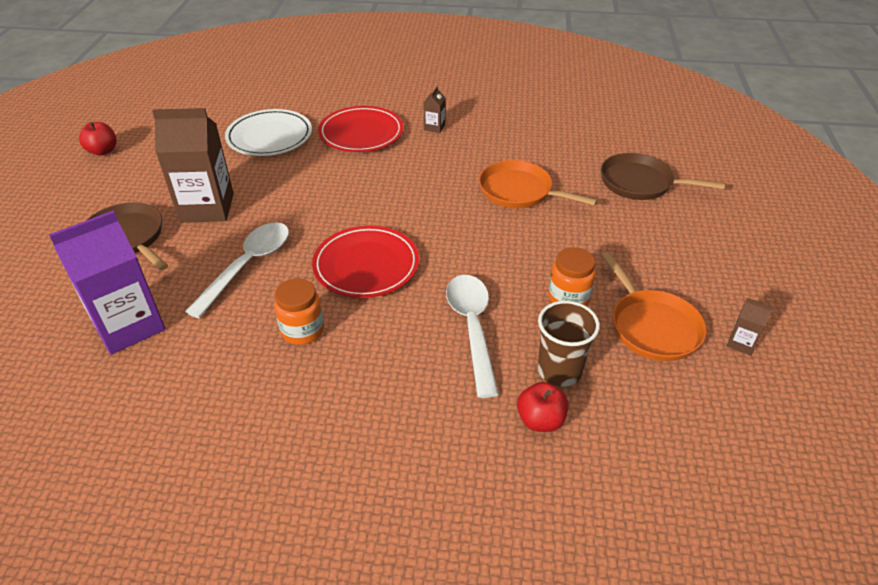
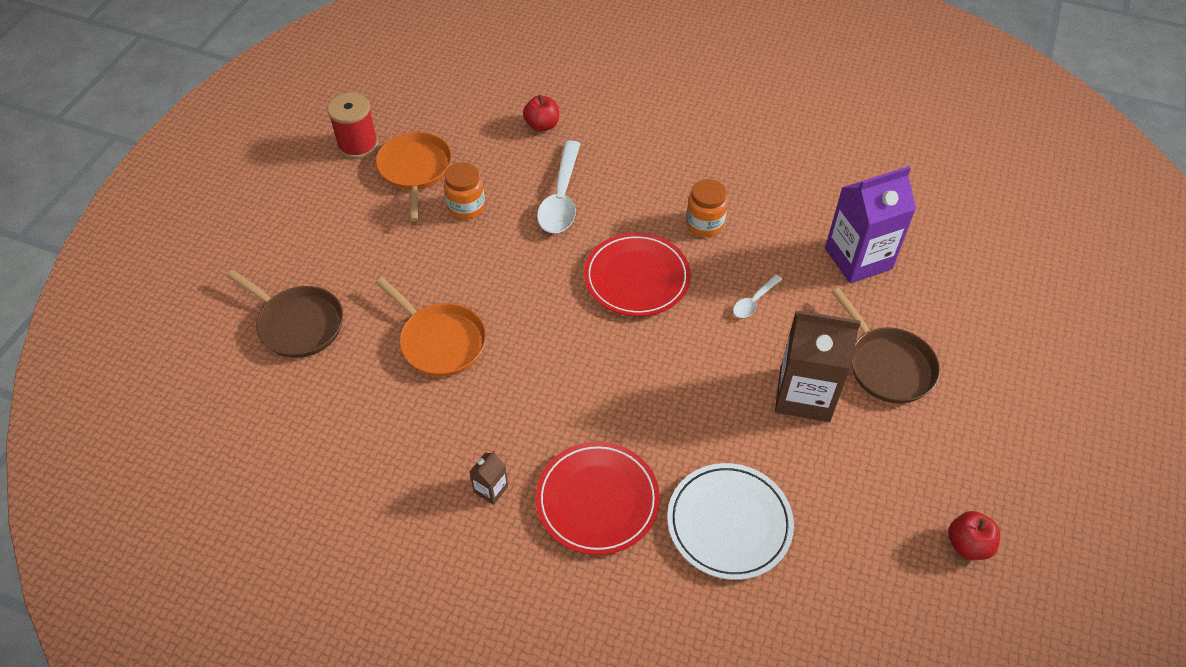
camera: 165 degrees left, 10 degrees up
(247, 266) = (754, 301): white spoon -> white spoon, size x0.50
(559, 370) = (509, 153): brown cup -> none
(741, 343) = (358, 145): brown carton -> red spool

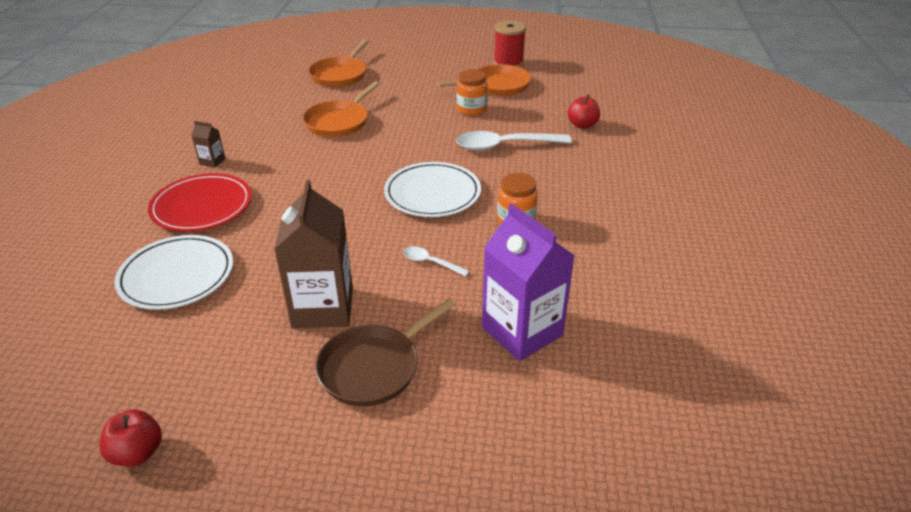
camera: 75 degrees right, 15 degrees down
(298, 324) = (340, 75): brown pan -> orange pan
(636, 278) = (432, 193): red plate -> white plate

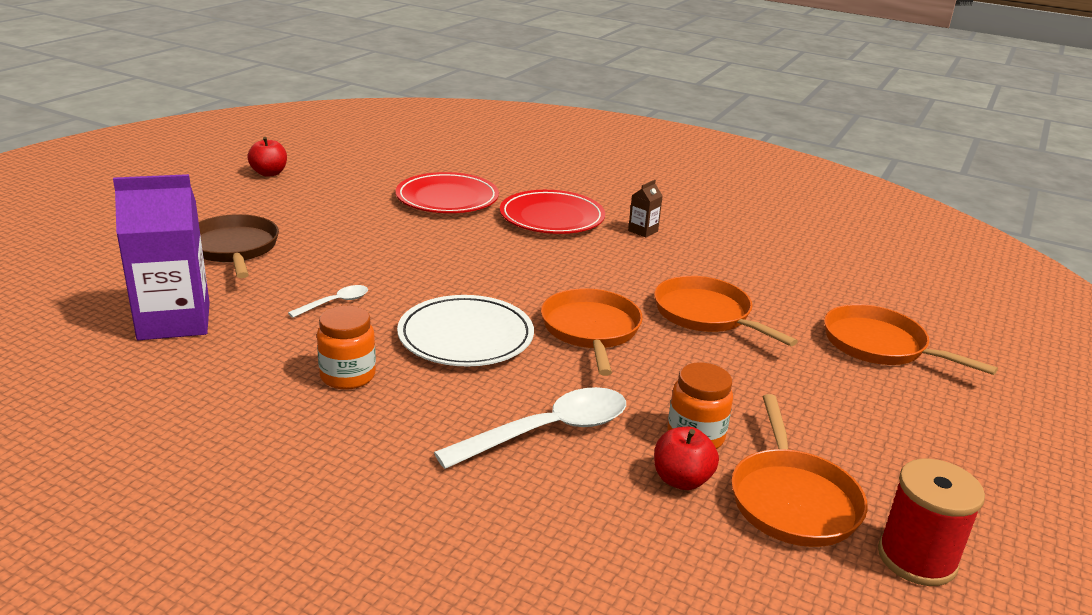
camera: 110 degrees right, 10 degrees down
(177, 276) = (447, 198): white plate -> red plate
(323, 308) = (333, 243): brown carton -> none
(388, 153) = (591, 330): none -> orange pan
(505, 146) = (547, 432): white spoon -> white spoon turned 45 degrees clockwise
(582, 125) = (565, 552): red apple -> red apple (681, 480)

